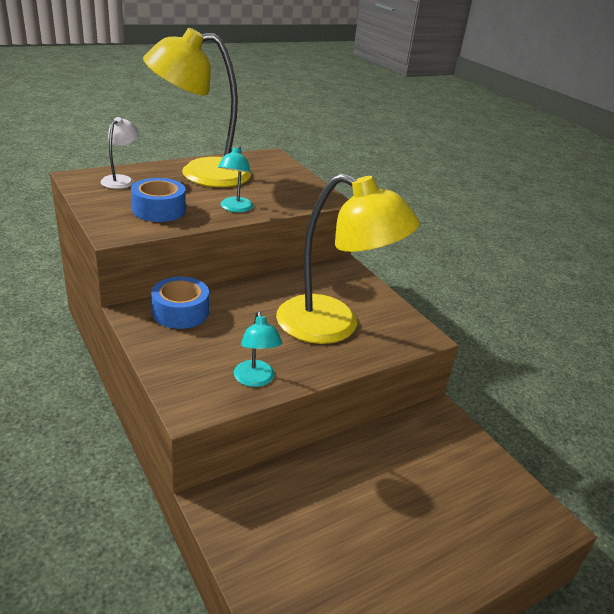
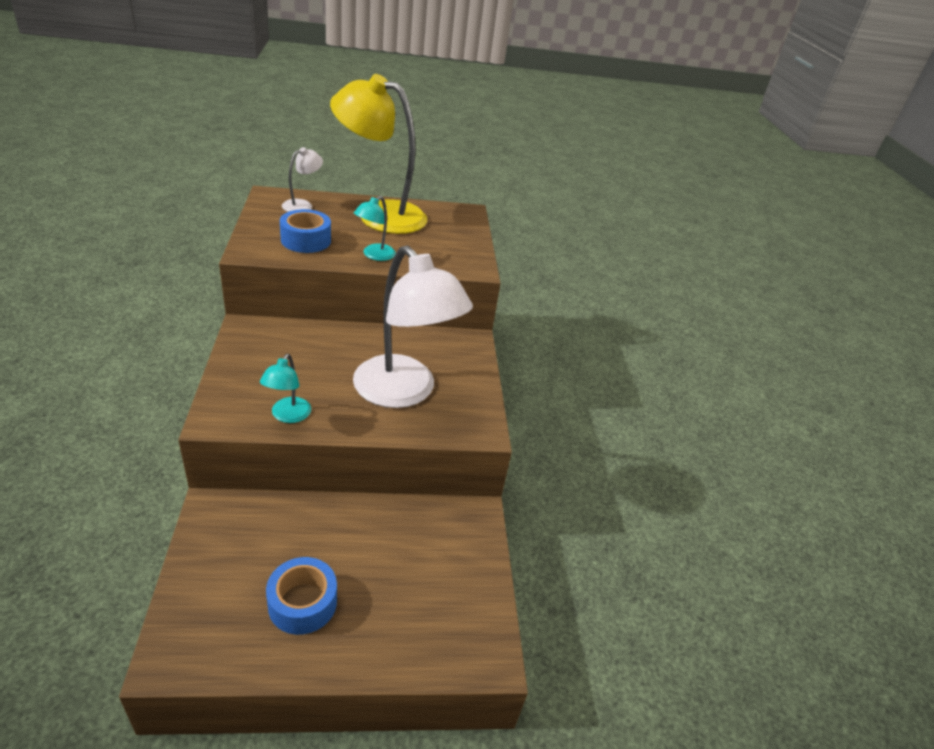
camera: 25 degrees right, 5 degrees up
(180, 312) = (282, 337): blue tape -> blue tape (302, 603)
(333, 326) = (404, 392): yellow lamp -> white lamp

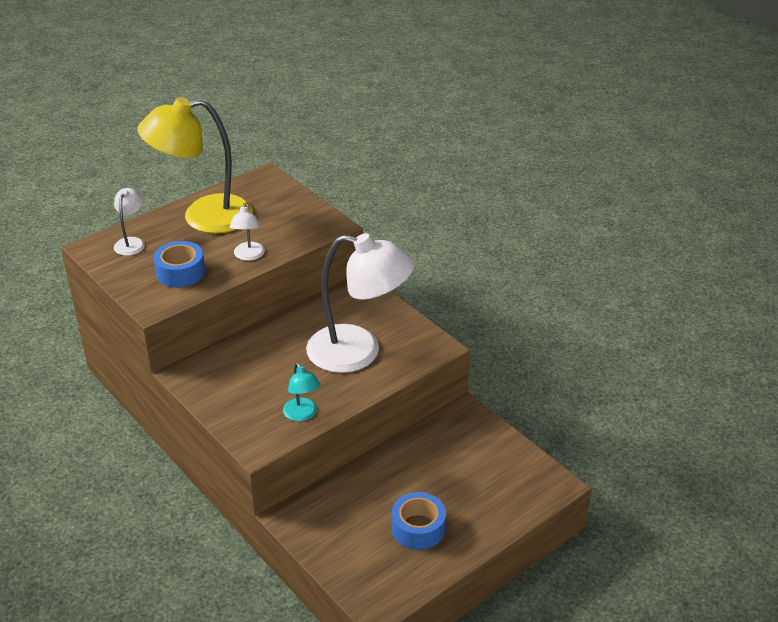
camera: 30 degrees left, 0 degrees up
(374, 255) = (248, 256): turquoise lamp -> white lamp

